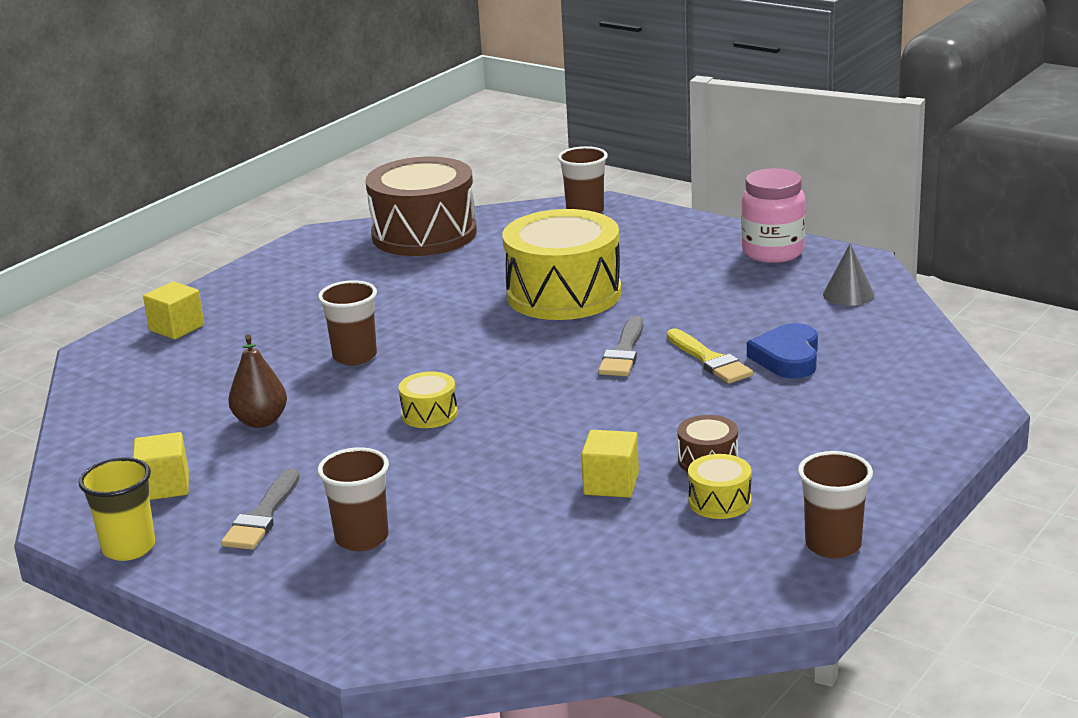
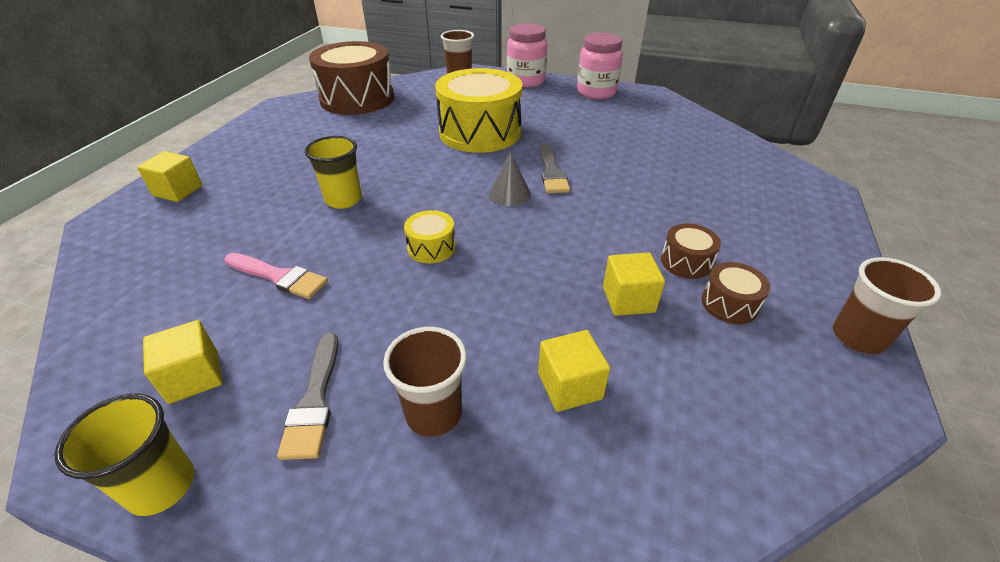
camera: 20 degrees left, 15 degrees up
(261, 421) = (279, 277): brown pear -> pink brush
(355, 356) = (343, 200): brown cup -> yellow cup
(497, 538) = (569, 386): none -> yellow cube
(679, 226) = (526, 81): none -> pink jar
(710, 360) = (617, 172): yellow brush -> none
(719, 501) = (729, 304): yellow drum -> brown drum
(787, 358) = (668, 164): blue heart -> none
(848, 294) = (666, 115): grey cone -> grey cone (509, 194)

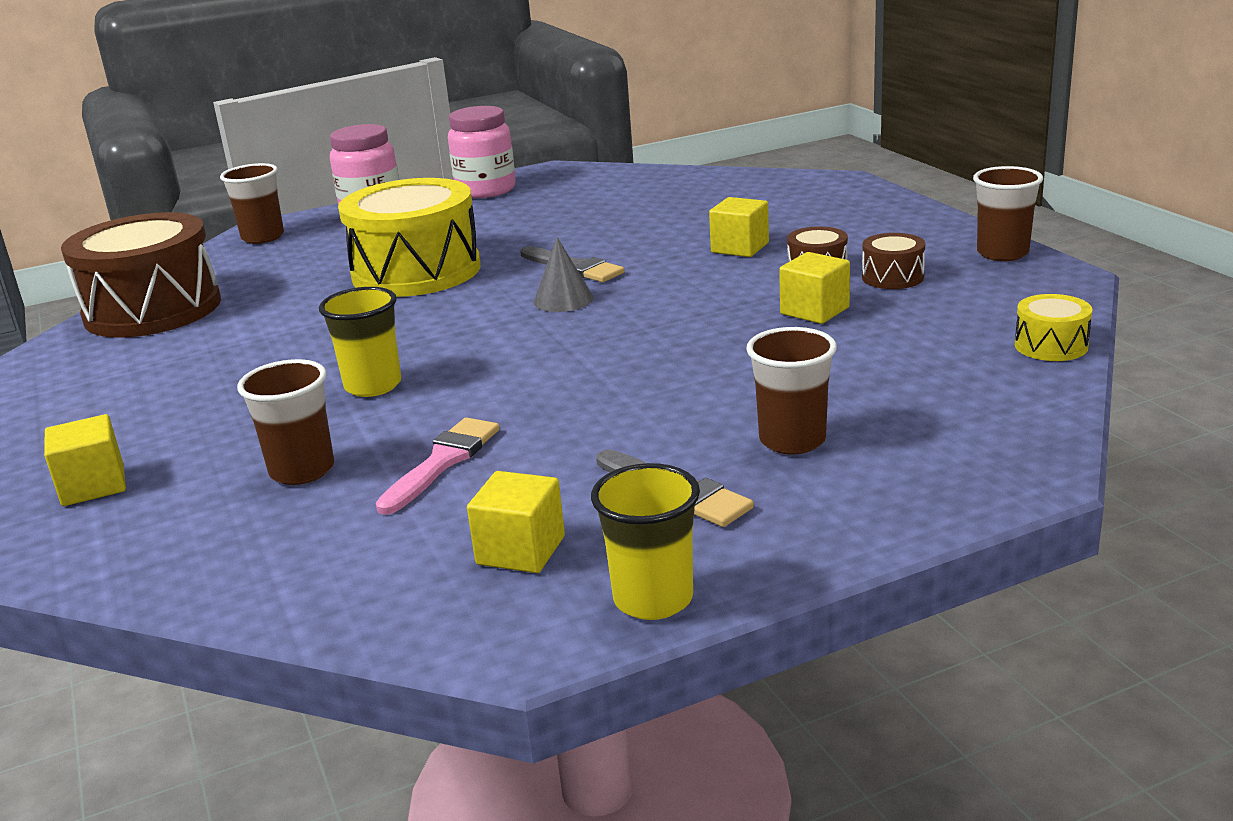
camera: 40 degrees left, 15 degrees down
(234, 237) = (302, 470): none -> brown cup
(279, 277) = (442, 462): pink brush -> pink brush turned 45 degrees counterclockwise
(431, 247) = (566, 367): yellow drum -> yellow drum (1051, 346)
(569, 386) = (863, 373): yellow cube -> yellow cube (740, 248)

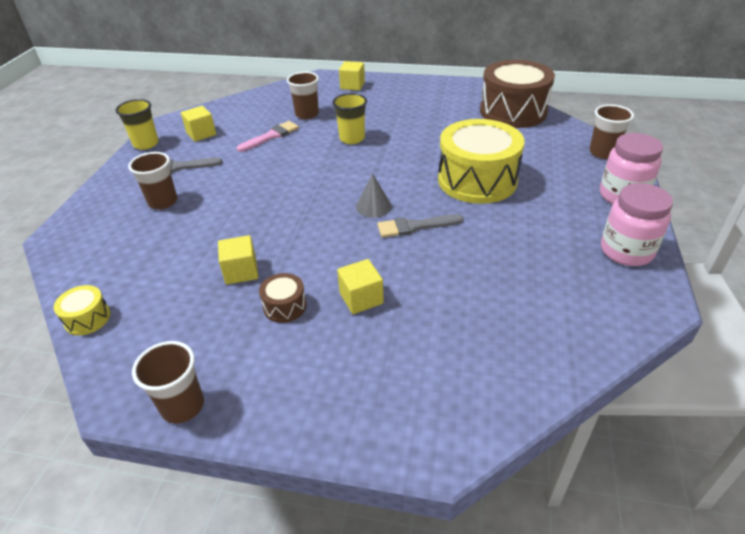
camera: 125 degrees right, 15 degrees up
(442, 462) = (271, 136): pink brush -> pink brush turned 105 degrees counterclockwise
(892, 277) = (231, 327): brown drum -> none

